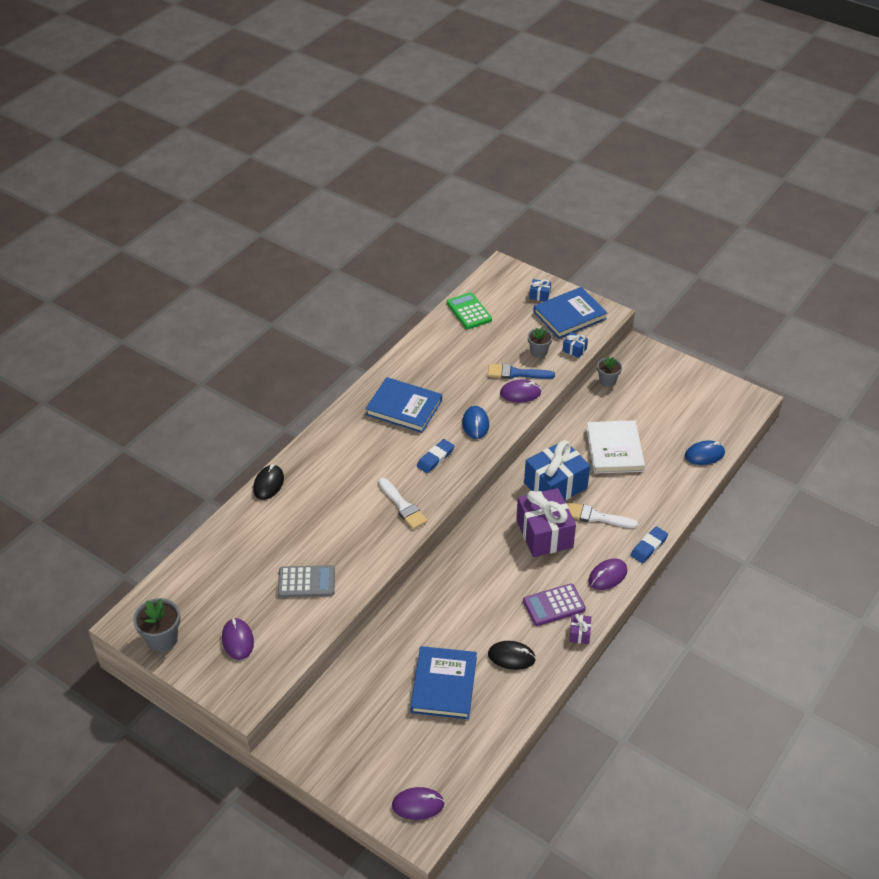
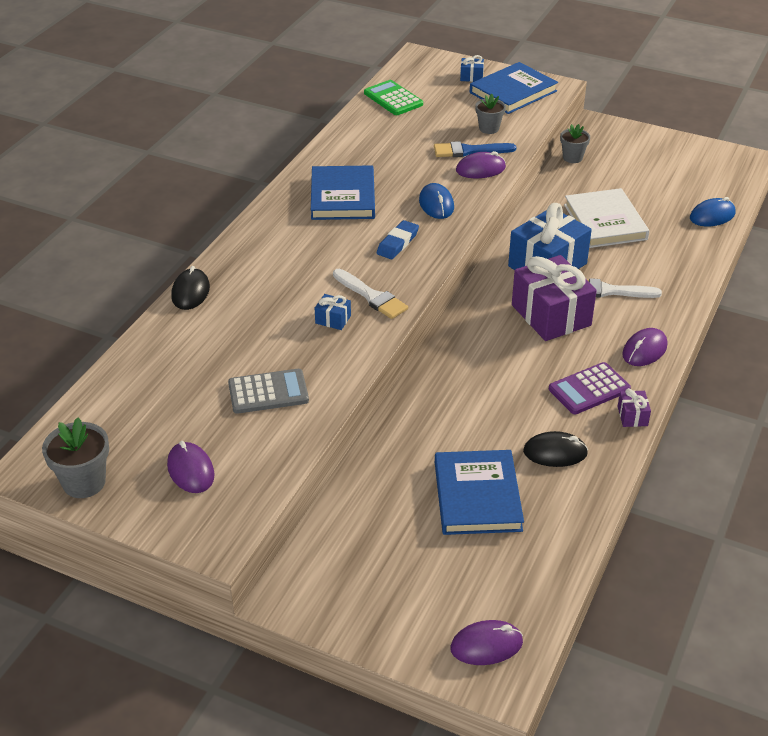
camera: 10 degrees left, 5 degrees down
(404, 407) = (343, 197): blue book -> blue book turned 75 degrees clockwise
(574, 350) = (530, 122): blue gift -> blue gift (333, 319)
(649, 547) = (683, 314): blue eraser -> none

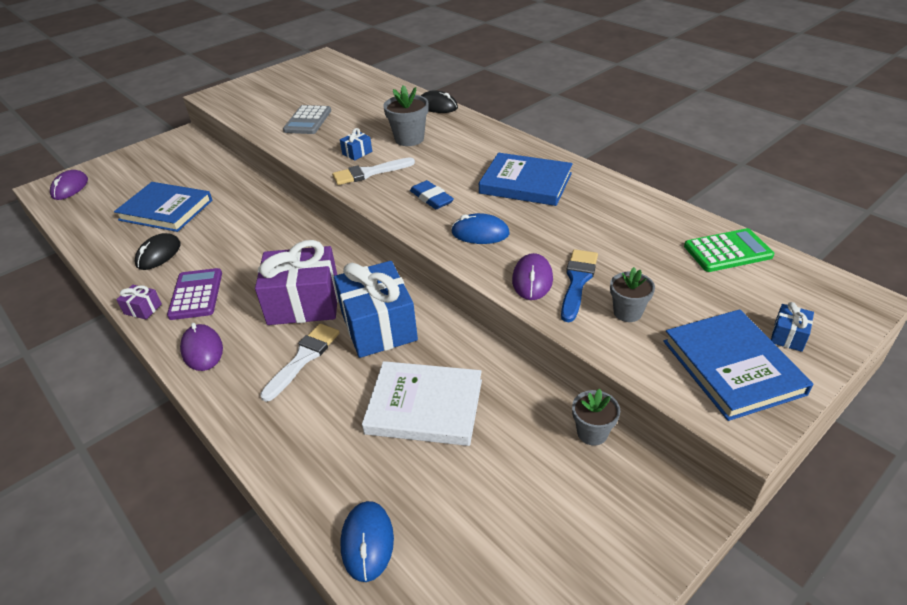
camera: 115 degrees right, 0 degrees up
(84, 482) = (296, 68): grey flower pot -> grey flower pot (409, 139)
(190, 470) = (271, 93): purple mouse -> none

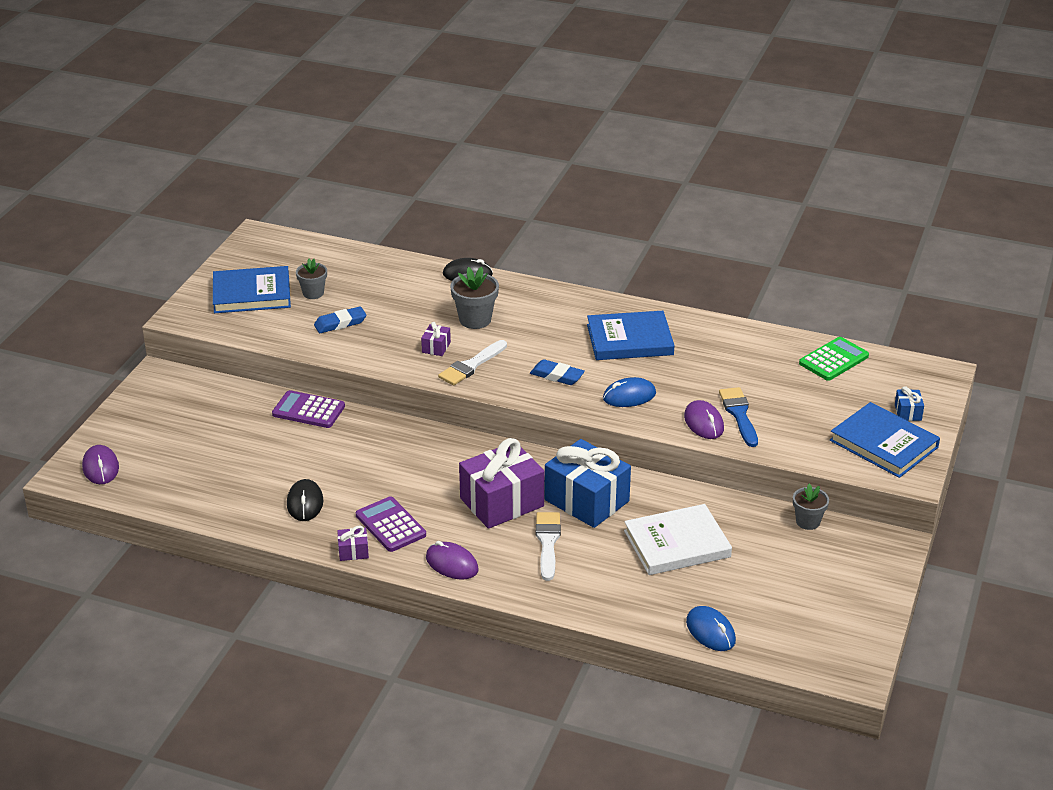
camera: 30 degrees left, 5 degrees down
(166, 210) = (254, 460): blue book -> blue book (252, 294)
(244, 183) = (308, 410): none -> purple calculator
(308, 121) = (340, 323): grey calculator -> blue eraser
(357, 153) = (436, 347): blue gift -> purple gift
(627, 312) = (791, 427): grey flower pot -> grey flower pot (313, 293)

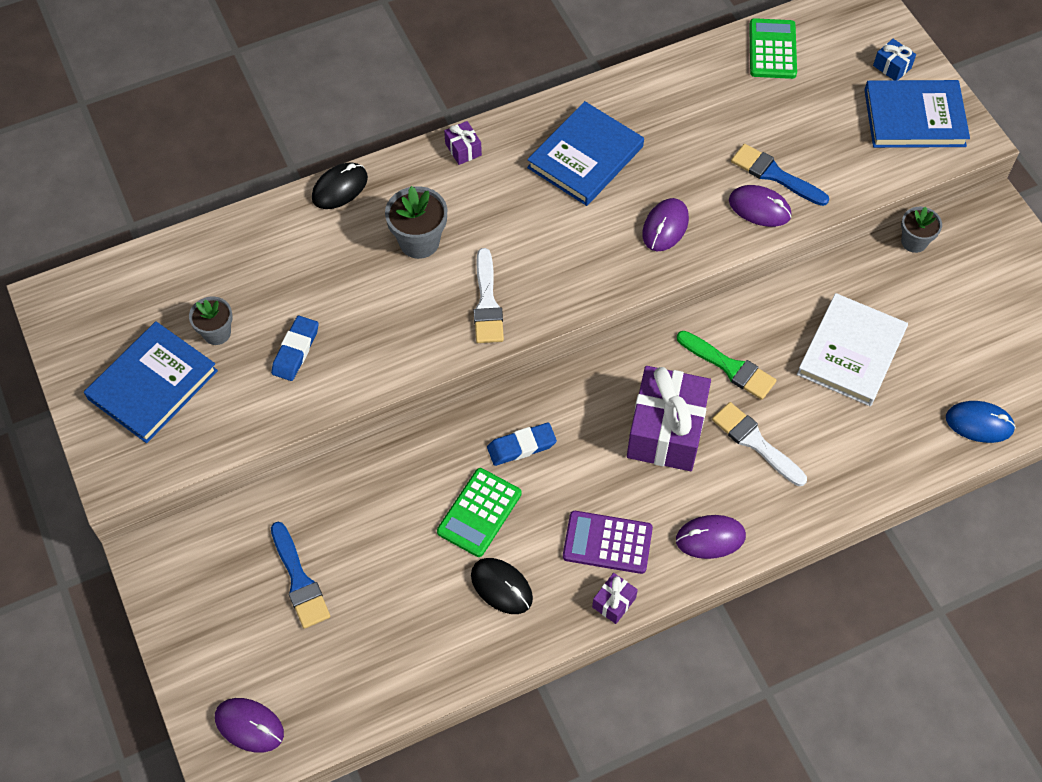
camera: 45 degrees left, 25 degrees up
(211, 430) = (299, 580): none -> blue brush
(308, 410) = (362, 473): purple calculator -> none
(342, 466) = (479, 513): none -> green calculator
(436, 347) = (427, 306): purple gift -> purple gift (463, 149)
(557, 376) = (576, 253): blue eraser -> blue eraser (521, 446)
(586, 500) = (729, 367): blue gift -> green brush
(629, 396) = (665, 227): blue mouse -> purple mouse

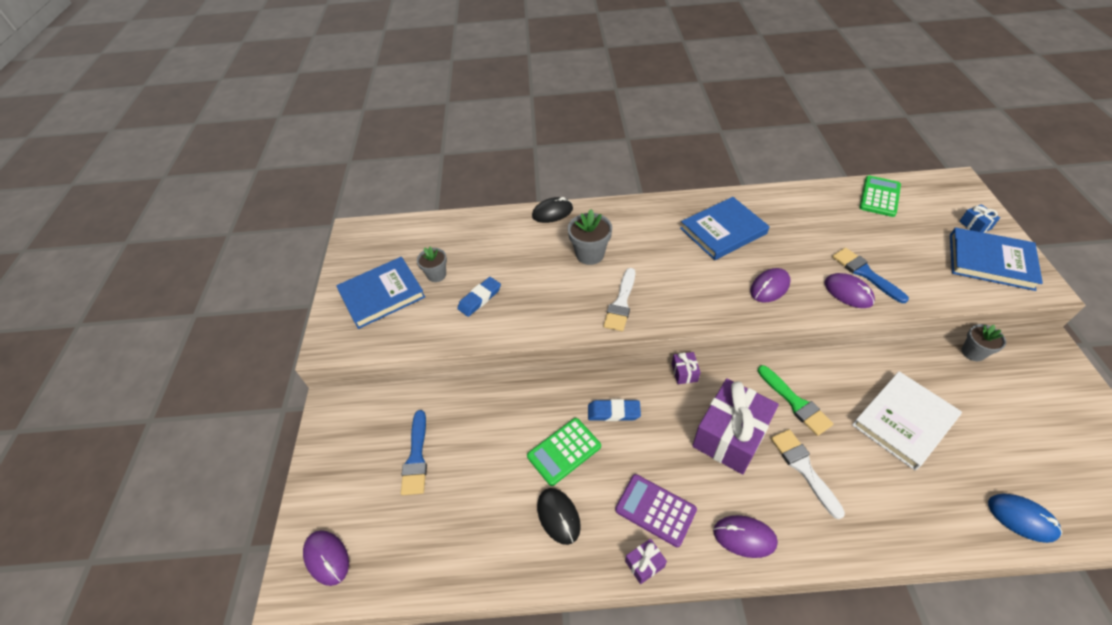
camera: 25 degrees right, 10 degrees down
(463, 149) = (640, 208): purple gift -> purple gift (684, 372)

